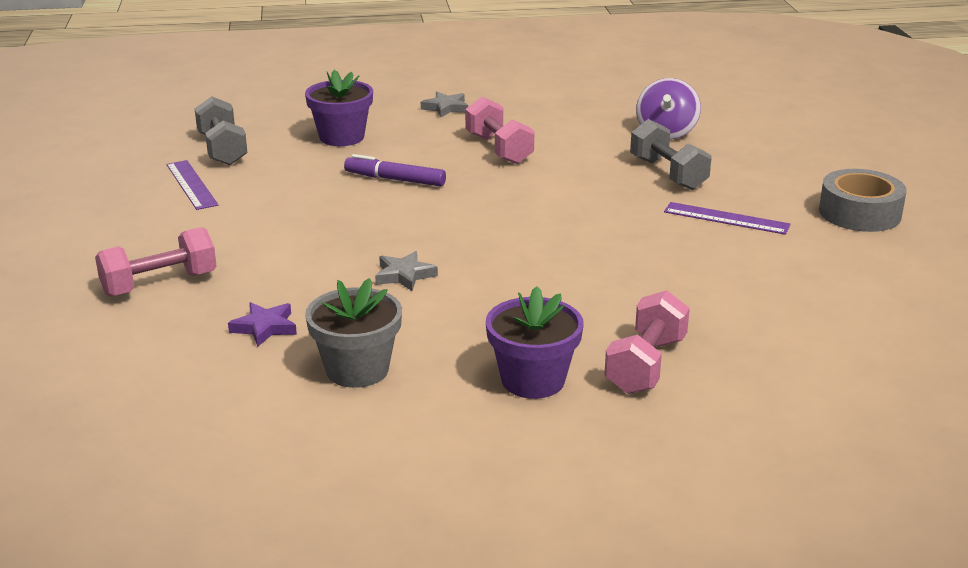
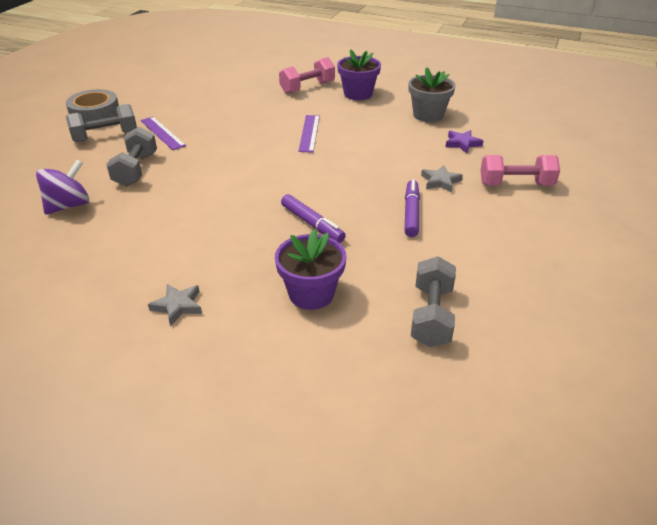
camera: 150 degrees left, 10 degrees up
(191, 184) = (474, 272): purple ruler -> purple ruler (309, 133)
(289, 216) = (411, 213): none -> purple marker
(404, 275) = (370, 150): grey star -> grey star (440, 181)
(499, 149) = (204, 230): pink dumbbell -> none
(786, 195) = (105, 136): none -> grey dumbbell

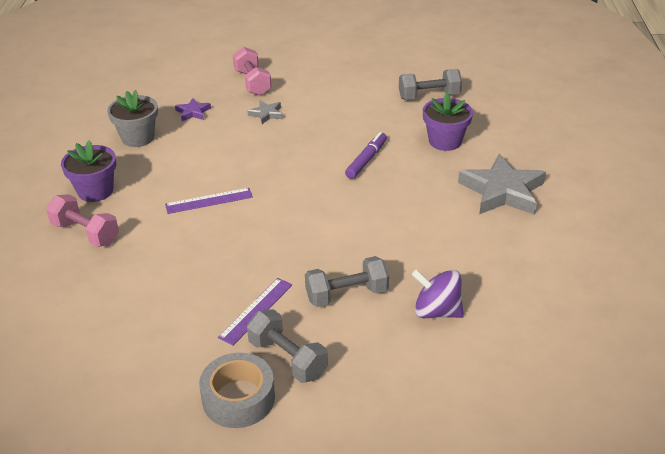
camera: 110 degrees left, 0 degrees up
(178, 306) = (502, 191): grey star -> grey star, size x2.14
(411, 213) = (321, 120): purple marker -> none

